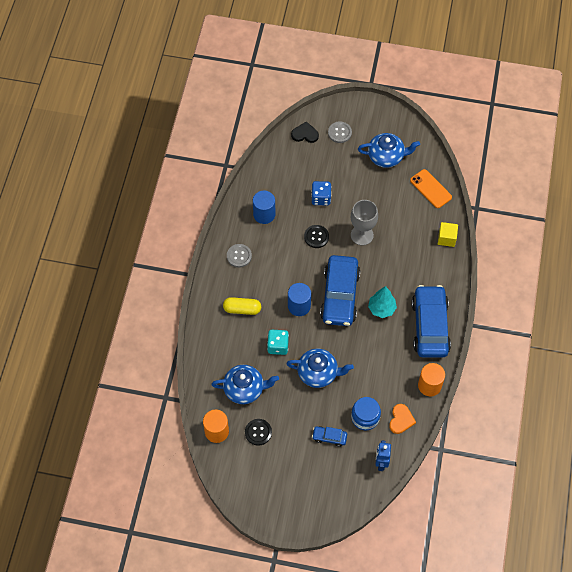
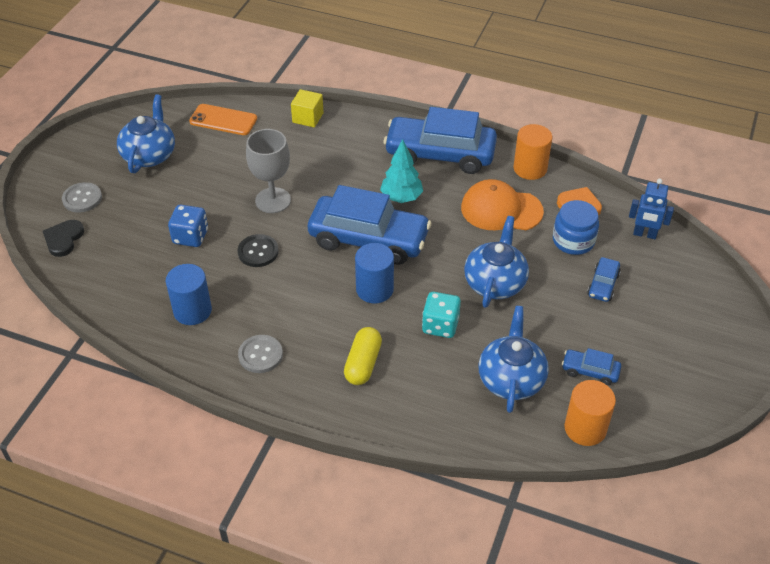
camera: 80 degrees left, 15 degrees down
(258, 432) = (590, 371): black button -> blue car
(384, 370) = (501, 209): none -> orange cap
(430, 189) = (223, 120): orange phone -> orange phone turned 45 degrees clockwise

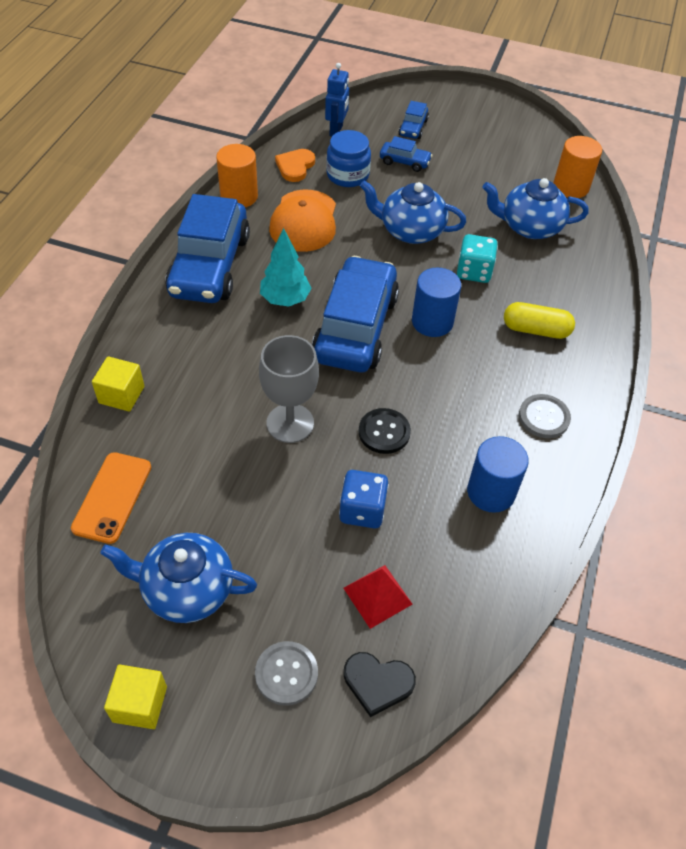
camera: 95 degrees left, 5 degrees up
(83, 141) = (140, 704): none -> yellow cube
(122, 242) = (377, 596): none -> red pyramid
(590, 371) = (509, 179): blue car -> blue car (413, 128)

